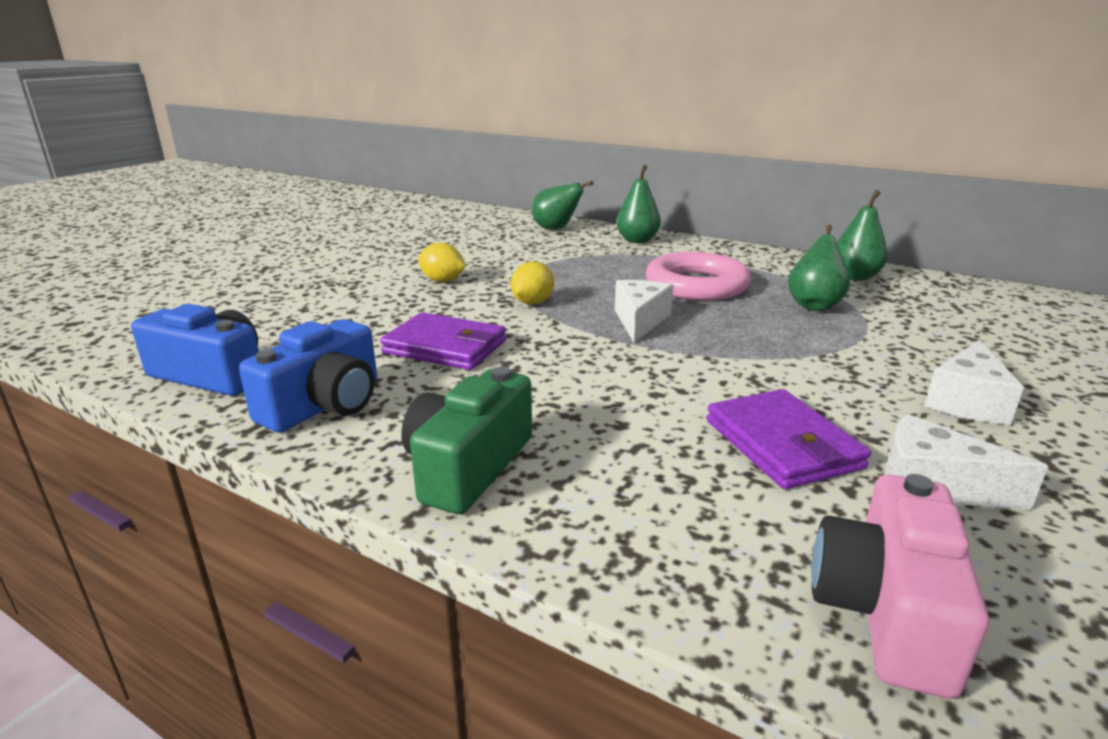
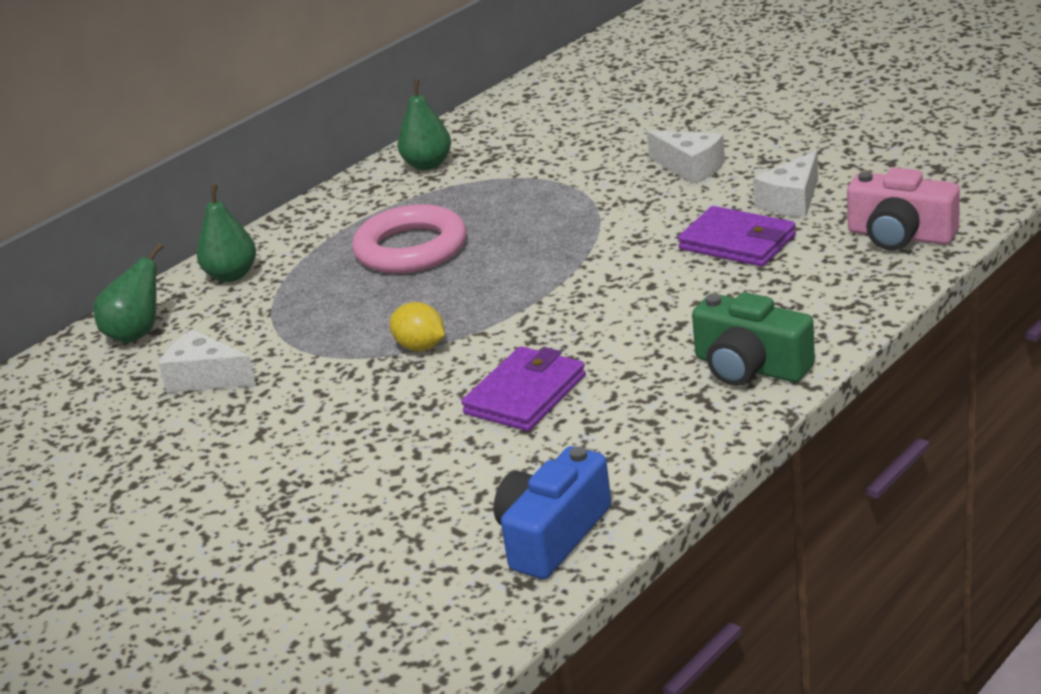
camera: 75 degrees left, 5 degrees up
(325, 404) = (635, 450): blue camera -> none
(442, 281) = (316, 413): yellow lemon -> none
(640, 321) = (497, 285): white cheese -> white cheese (205, 378)
(782, 444) = (737, 242): purple wallet -> purple wallet turned 45 degrees clockwise
(814, 305) = (493, 195): green pear -> none

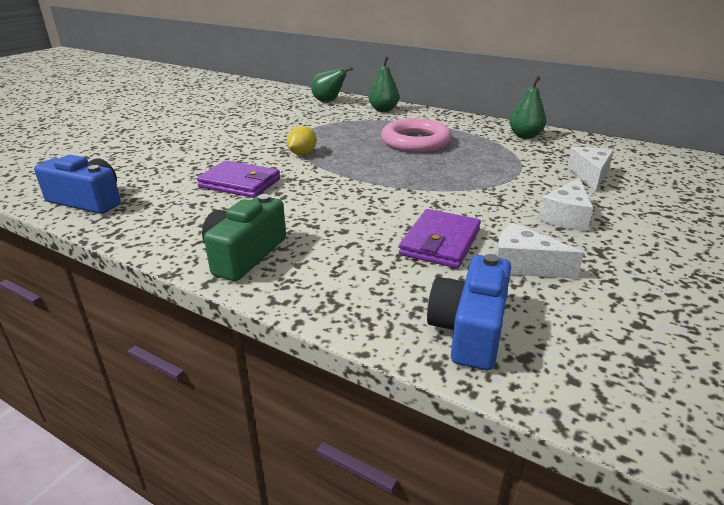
camera: 75 degrees right, 0 degrees up
(205, 378) = (285, 116): white cheese -> white cheese (590, 176)
(900, 235) = (469, 330): pink camera -> blue camera

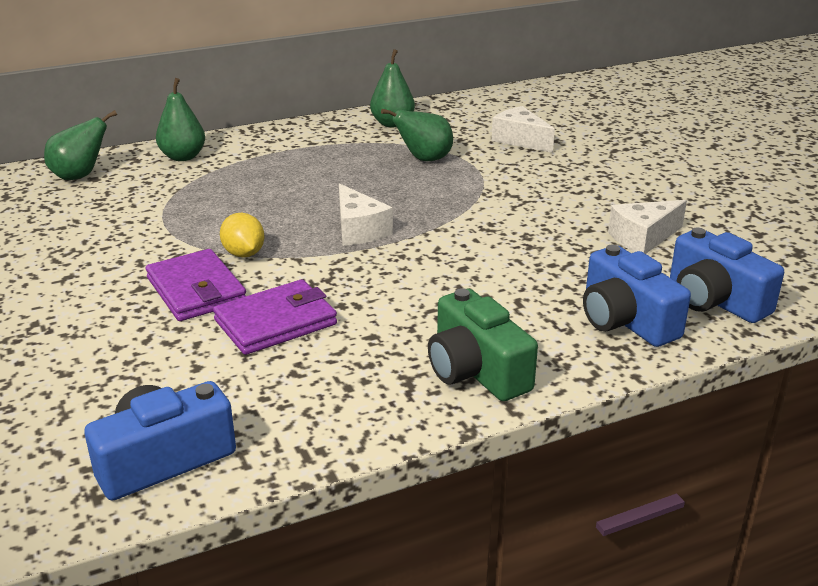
camera: 55 degrees left, 0 degrees up
(377, 294) = (625, 320): none -> blue camera
(415, 142) = (317, 178): pink ring -> none
(440, 242) = (566, 257): purple wallet -> purple wallet (196, 290)
(495, 158) = (424, 159): none -> green pear
(565, 217) = (583, 185): white cheese -> white cheese (358, 230)

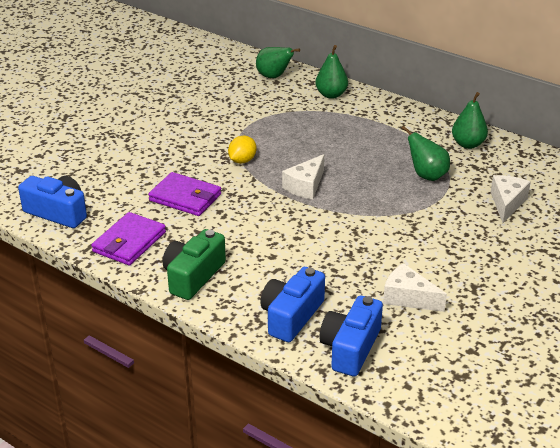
camera: 60 degrees right, 5 degrees up
(196, 290) = (194, 162): purple wallet -> purple wallet (129, 242)

